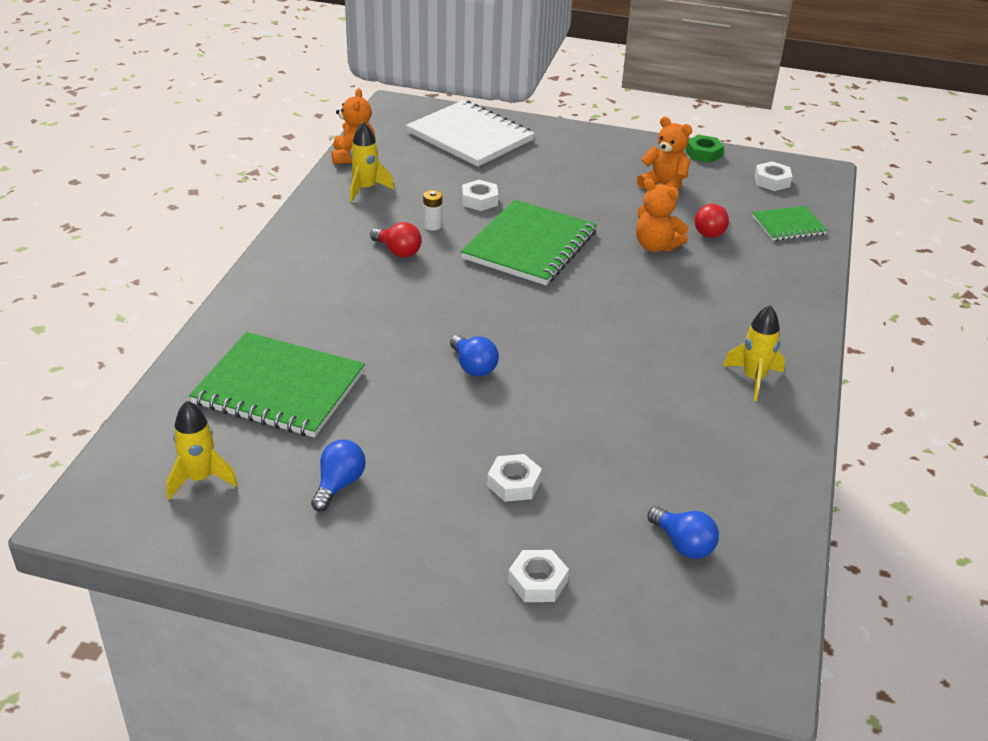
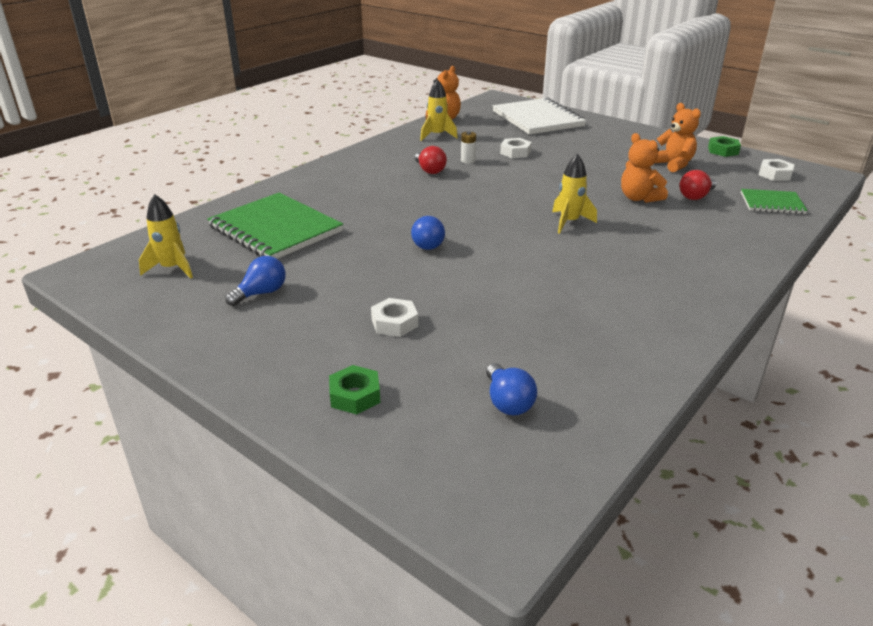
camera: 25 degrees right, 5 degrees down
(530, 245) = (533, 182): green notebook -> none
(537, 581) = (355, 395): white nut -> green nut
(753, 379) = (666, 297): yellow rocket -> yellow rocket (569, 222)

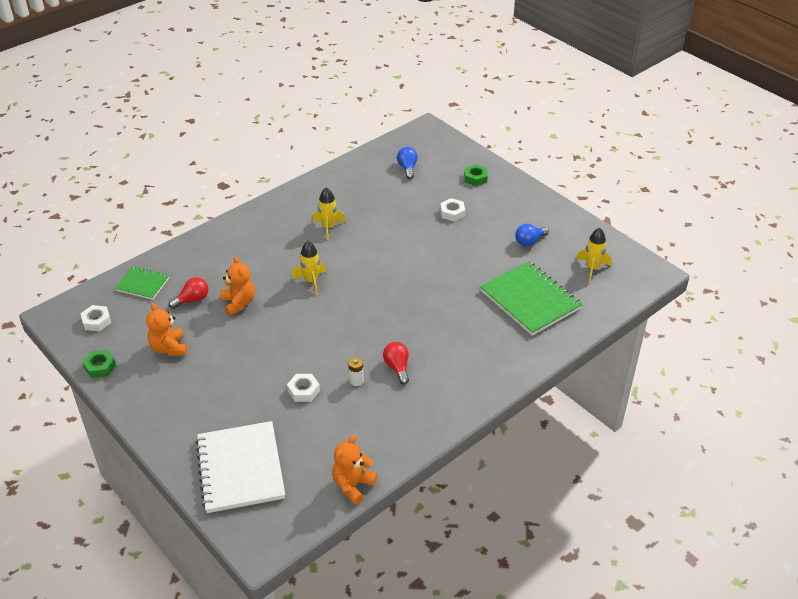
camera: 170 degrees left, 10 degrees up
(427, 244) = (421, 271): blue light bulb -> none
(437, 135) = (372, 440): yellow rocket -> yellow rocket (328, 227)

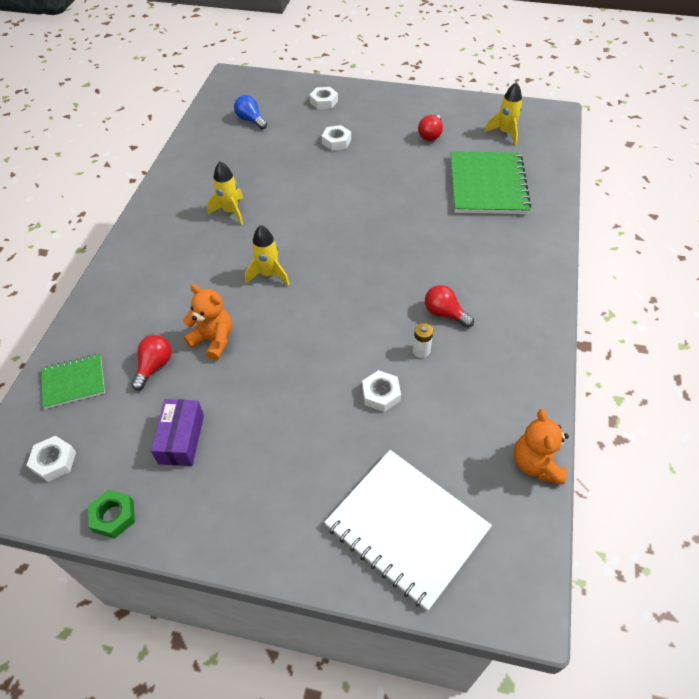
camera: 35 degrees left, 10 degrees up
(169, 348) = (181, 439): orange teddy bear -> purple box
(475, 178) = (324, 102): green nut -> white nut
(529, 241) = (430, 135): blue light bulb -> red light bulb
(530, 300) = (487, 185): green notebook -> green notebook turned 75 degrees clockwise

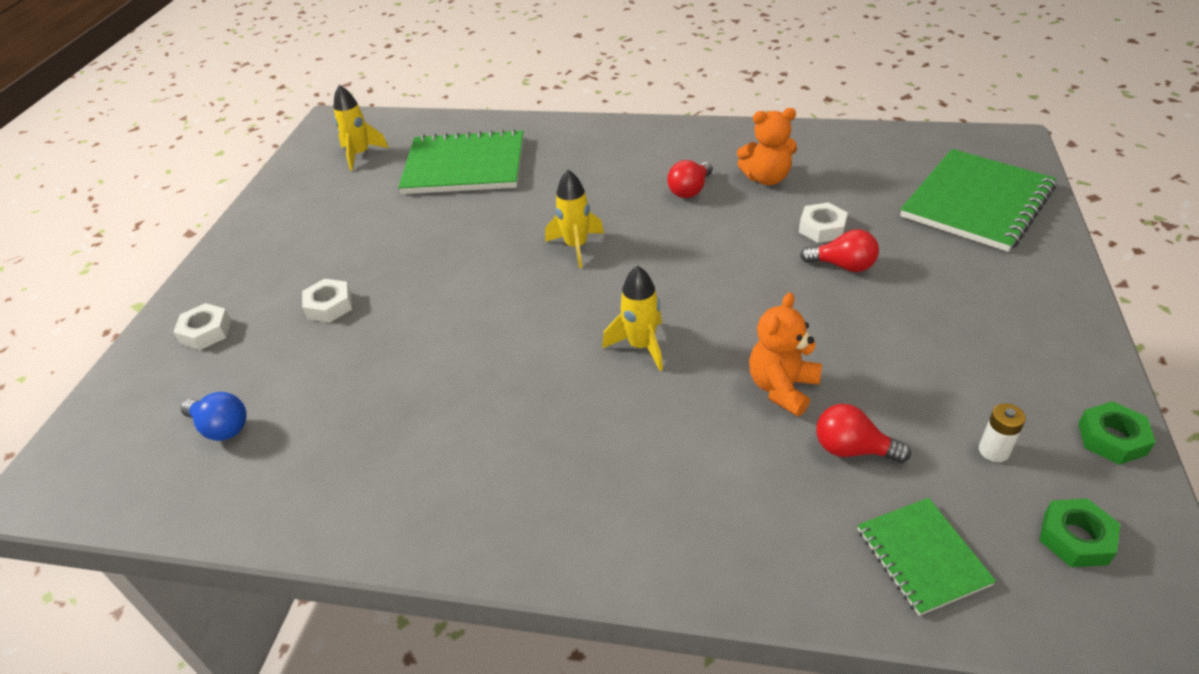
camera: 90 degrees left, 10 degrees down
(54, 461) = (1075, 538): white nut -> green nut
(181, 439) = (962, 391): purple box -> none
(230, 212) = (492, 414): yellow rocket -> yellow rocket (576, 246)
(251, 120) = (221, 428): blue light bulb -> blue light bulb turned 105 degrees counterclockwise
(406, 528) = (977, 202): white notebook -> green notebook
(421, 350) = (750, 204): white battery -> white battery (993, 451)
(430, 135) = (344, 213): red light bulb -> red light bulb (843, 266)
(536, 464) = (867, 135): orange teddy bear -> orange teddy bear (766, 178)

